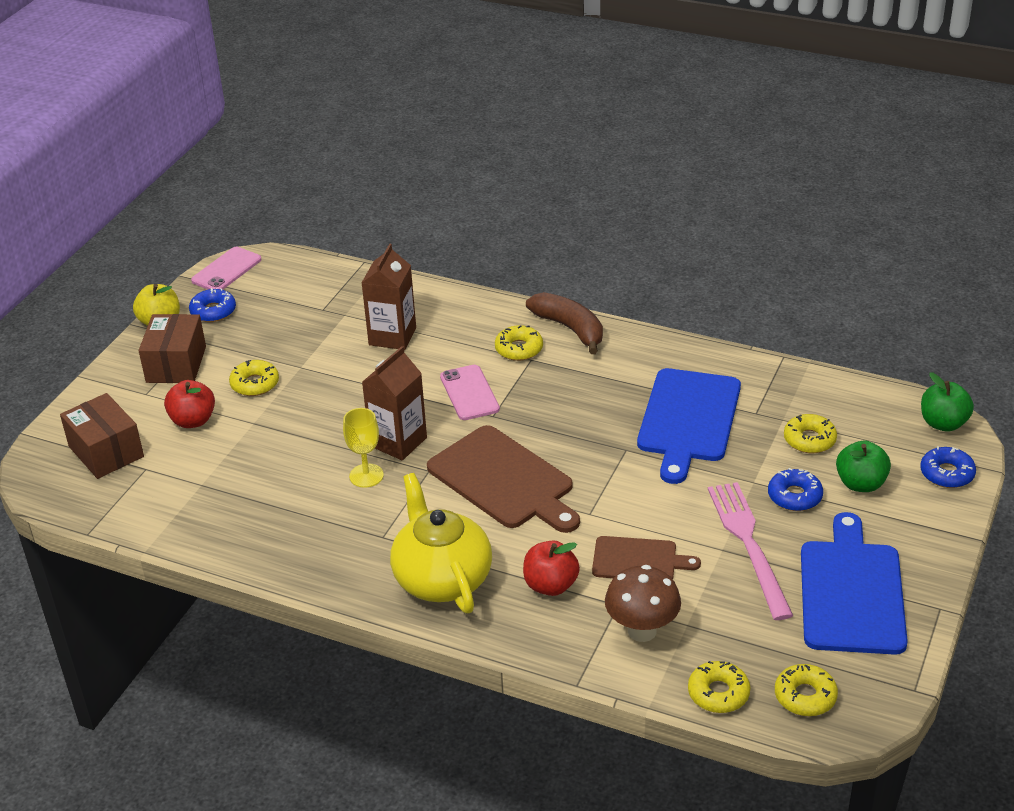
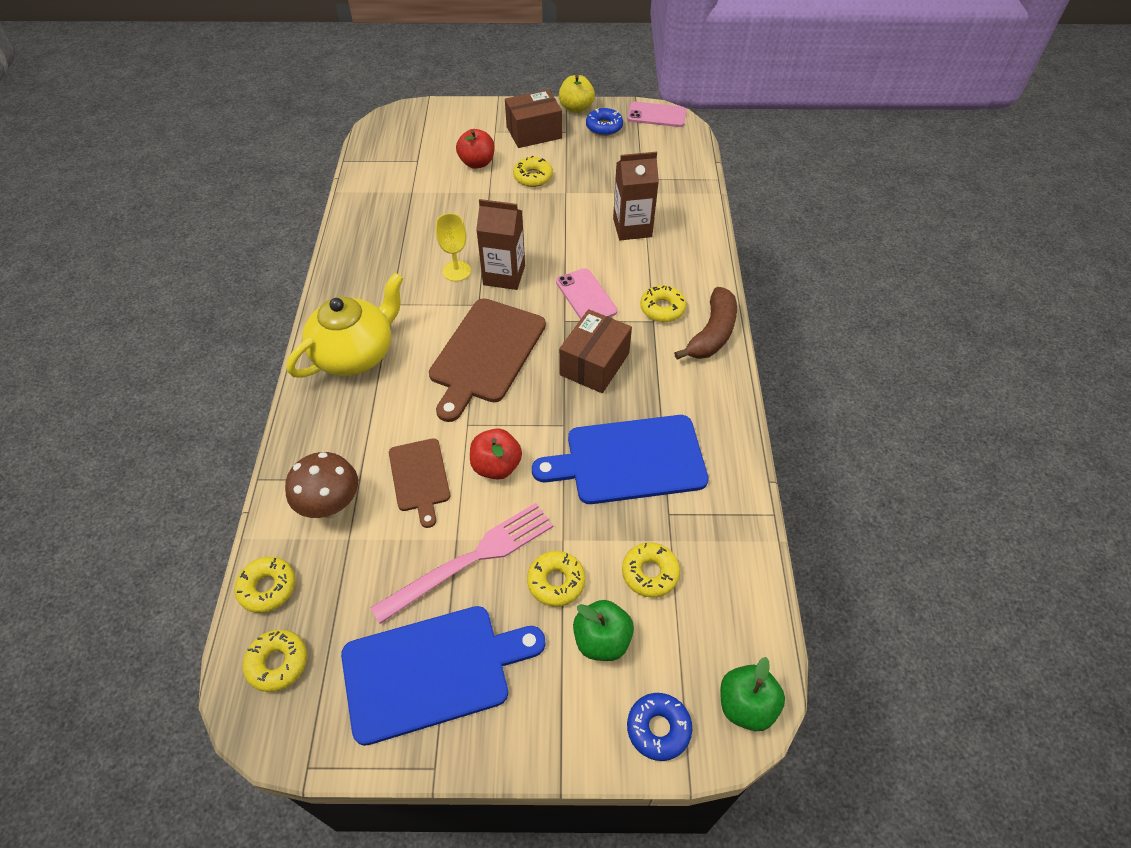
camera: 65 degrees right, 15 degrees up
(106, 452) = (426, 137): brown box -> brown box (594, 364)
(469, 393) = (586, 296): pink phone -> pink phone turned 75 degrees counterclockwise
(550, 585) = (369, 425): red apple -> red apple (496, 466)
(794, 496) = (556, 582): blue donut -> yellow donut

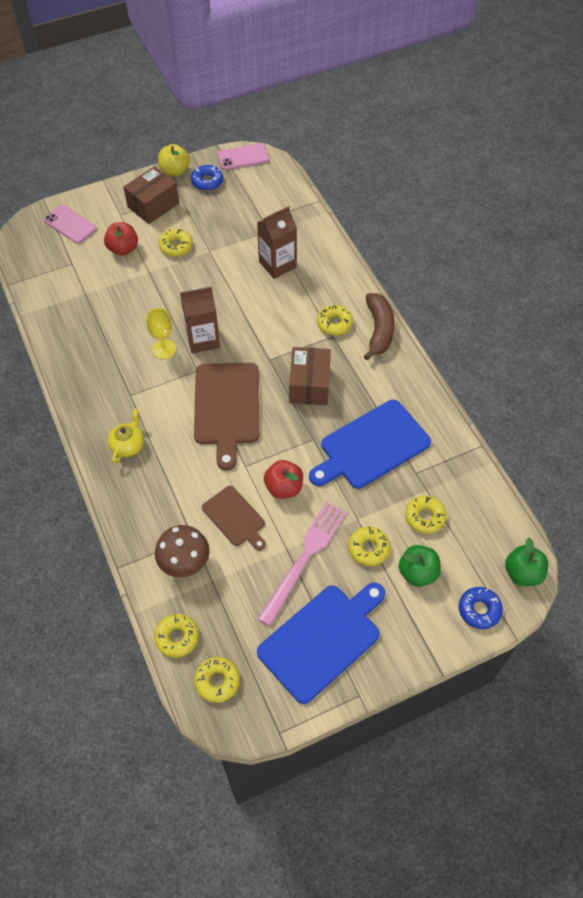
camera: 25 degrees left, 5 degrees up
(356, 354) = (128, 445): yellow teapot -> yellow teapot, size x0.51
(586, 296) = (274, 334): pink phone -> pink phone (70, 224)

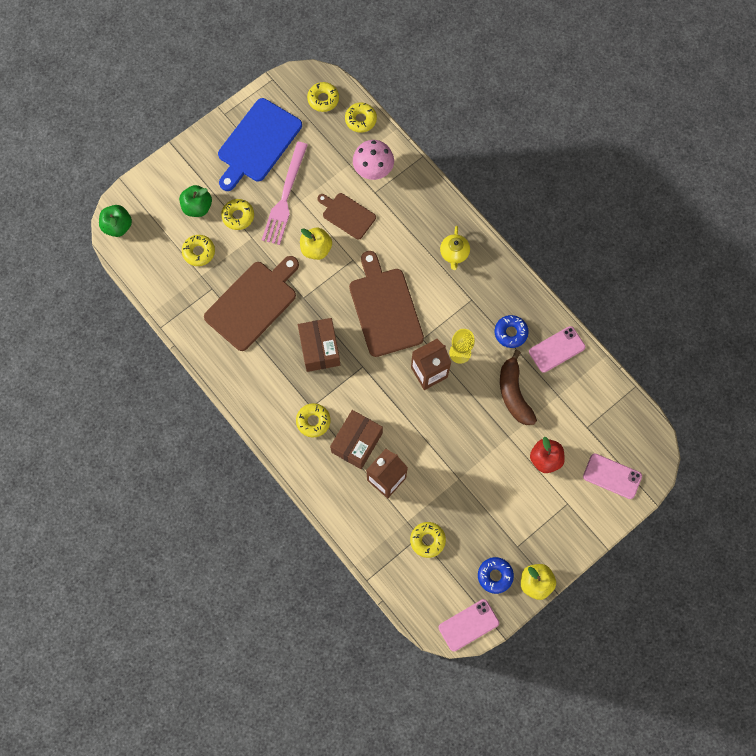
camera: 165 degrees right, 15 degrees up
(65, 331) = (556, 349): none -> pink phone
(153, 205) = (539, 525): brown box -> brown box (357, 442)
(176, 246) = (494, 476): yellow donut -> yellow donut (427, 540)
(185, 564) = (373, 171): brown mushroom -> pink mushroom
(284, 487) = (316, 249): red apple -> yellow apple
(371, 446) = (253, 303): blue cutting board -> brown cutting board
(379, 330) = (270, 424): brown banana -> brown banana (514, 393)
(479, 610) = (148, 191): blue donut -> blue donut (510, 333)

